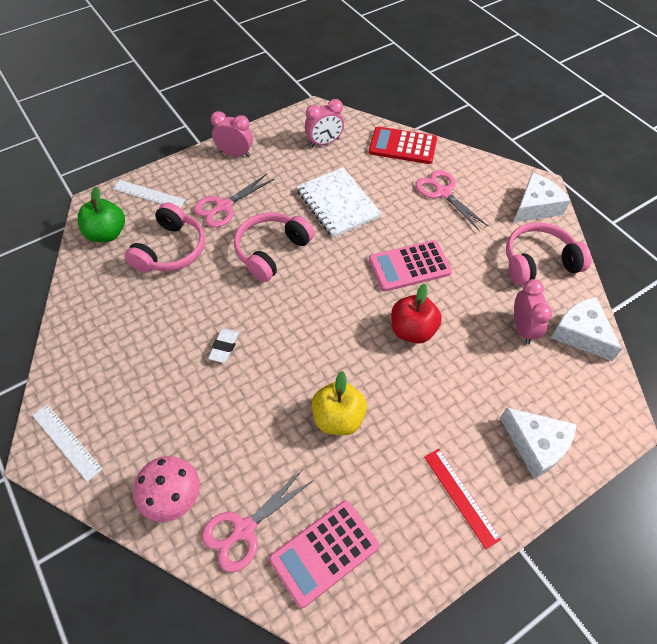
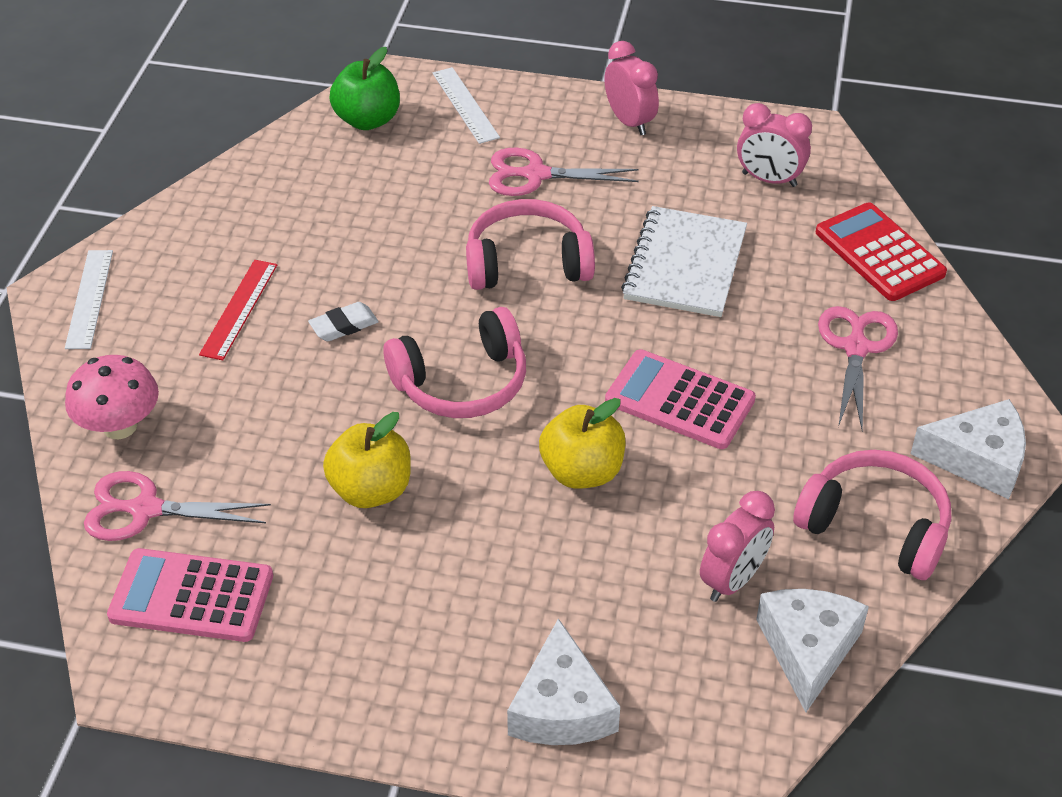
camera: 45 degrees right, 10 degrees down
(171, 250) = (414, 183): pink headphones -> pink headphones (462, 382)
(412, 330) = (582, 471): red apple -> yellow apple
(461, 496) = (398, 676): red ruler -> red ruler (239, 309)

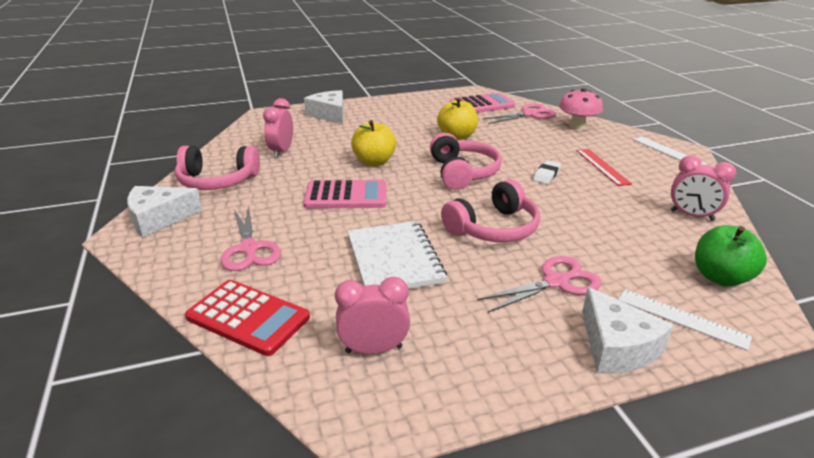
camera: 150 degrees right, 15 degrees down
(462, 382) = (462, 172): pink headphones -> pink headphones turned 135 degrees clockwise
(629, 122) = (541, 359): pink clock -> pink clock (692, 215)
(808, 649) = (240, 144): white cheese -> white cheese (616, 346)

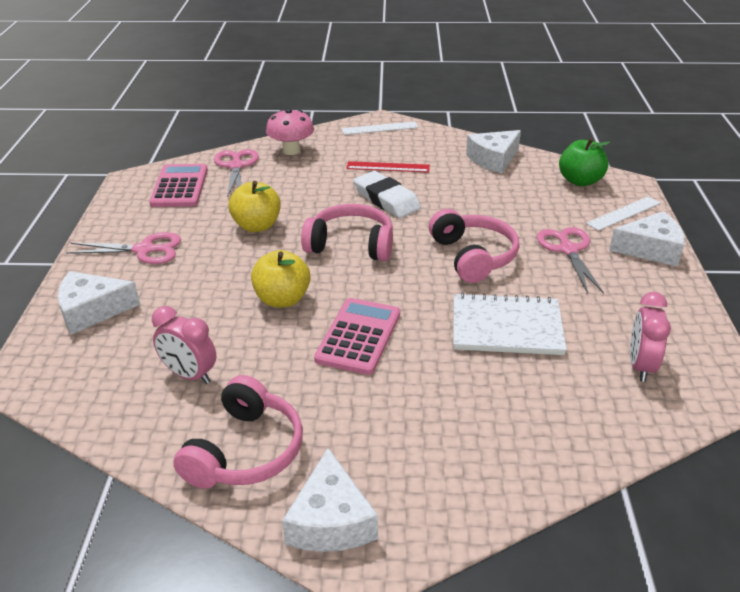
camera: 70 degrees left, 5 degrees up
(248, 317) = (581, 443): red calculator -> none
(249, 248) = (448, 431): pink scissors -> pink scissors (144, 250)
(546, 175) = (386, 199): white eraser -> white eraser, size x1.79
(692, 215) = (493, 159): pink clock -> white cheese

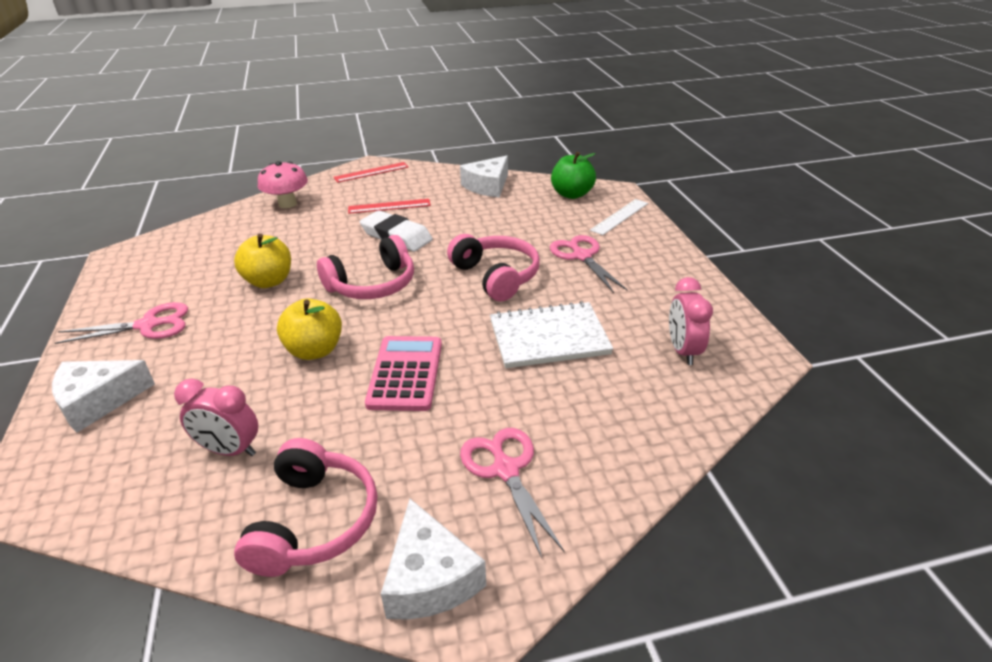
camera: 15 degrees left, 0 degrees up
(180, 186) = (175, 255): pink calculator -> none
(236, 166) = (232, 226): pink scissors -> pink scissors (505, 470)
(351, 245) = (372, 284): pink headphones -> pink headphones turned 150 degrees clockwise
(379, 128) = (371, 172): white ruler -> red ruler
(651, 249) = (654, 244): white cheese -> none

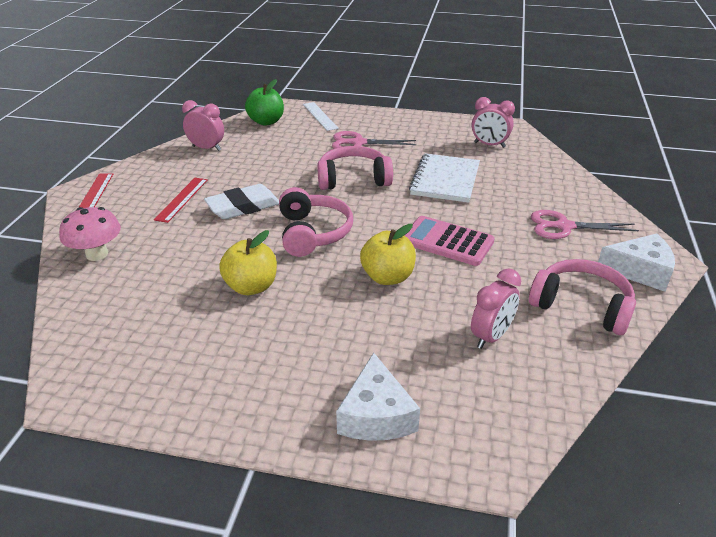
camera: 65 degrees left, 0 degrees up
(148, 325) = (262, 375): pink scissors -> none
(487, 186) = (206, 148): white cheese -> pink clock

